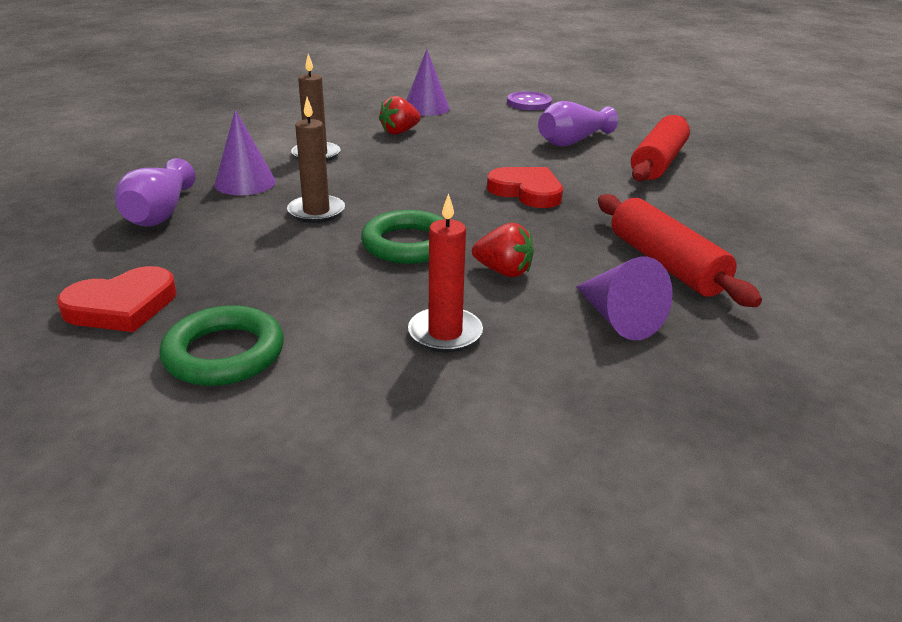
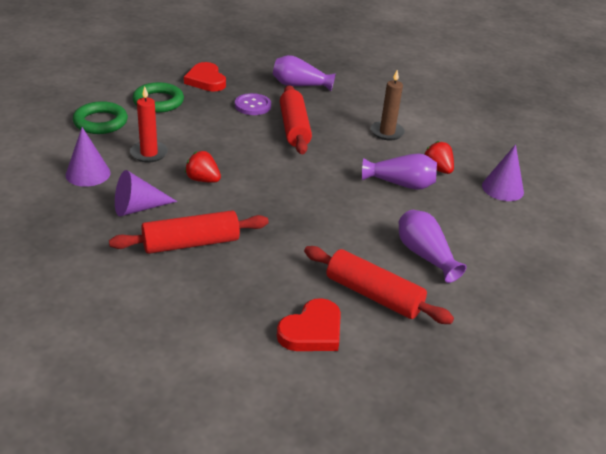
camera: 95 degrees right, 5 degrees up
(245, 183) = (339, 108): purple cone -> purple cone (88, 174)
(316, 212) = (294, 128): brown candle -> red rolling pin
(408, 244) = (245, 153): green ring -> green ring (100, 122)
(442, 149) = (401, 184): none -> purple vase
(503, 271) = (203, 180): red strawberry -> red strawberry turned 90 degrees clockwise
(527, 191) = (315, 209): red heart -> red heart (312, 331)
(529, 103) = (535, 251): purple button -> purple button (252, 106)

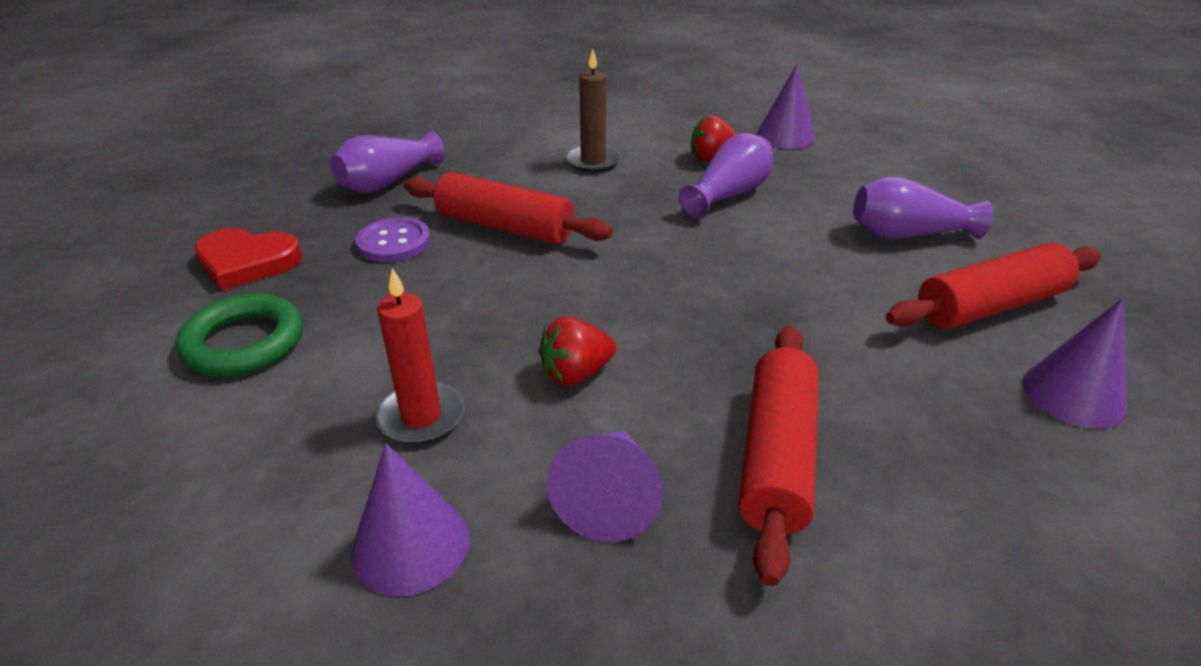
camera: 55 degrees left, 0 degrees up
(100, 122) = (218, 454): green ring -> none
(312, 331) = (1073, 394): red heart -> purple cone

